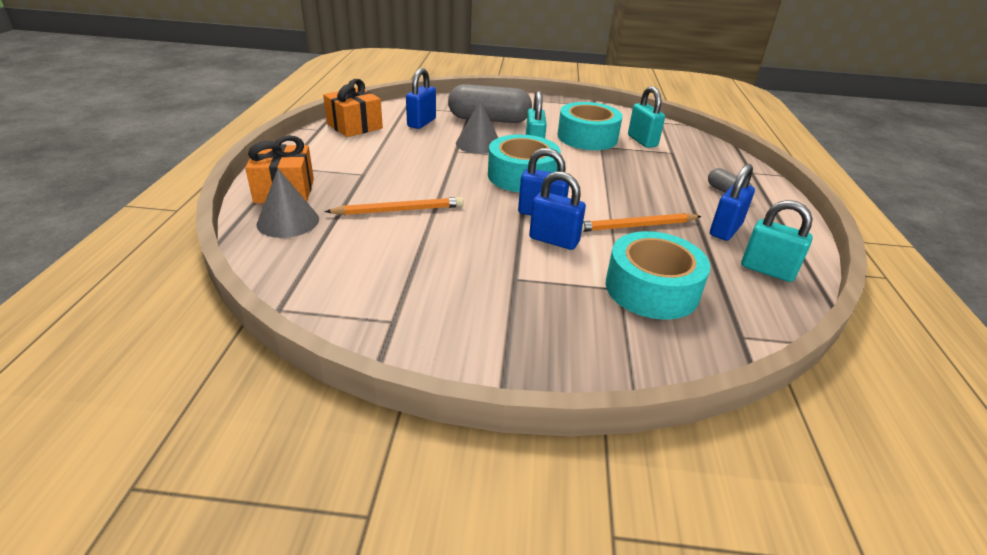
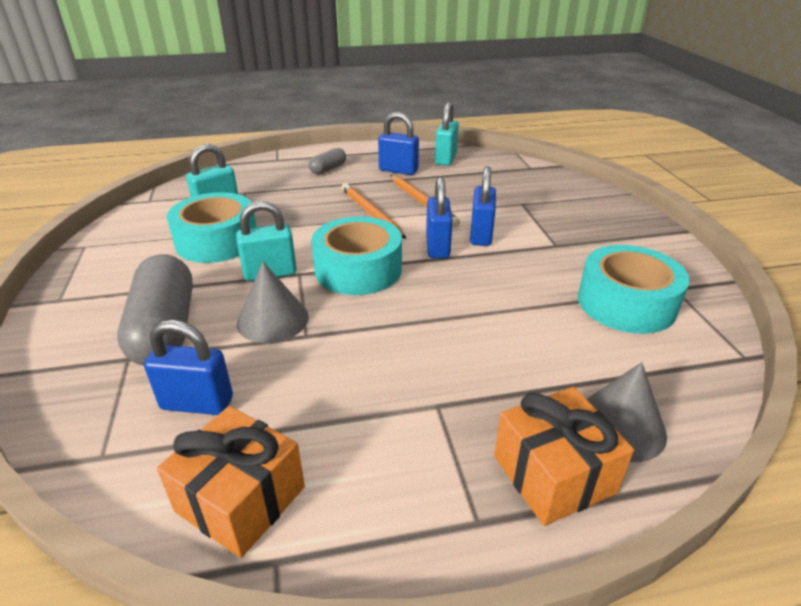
camera: 105 degrees left, 0 degrees up
(399, 210) = (508, 337): orange pencil -> orange pencil (371, 213)
(651, 289) = (510, 193): turquoise tape -> turquoise tape (626, 303)

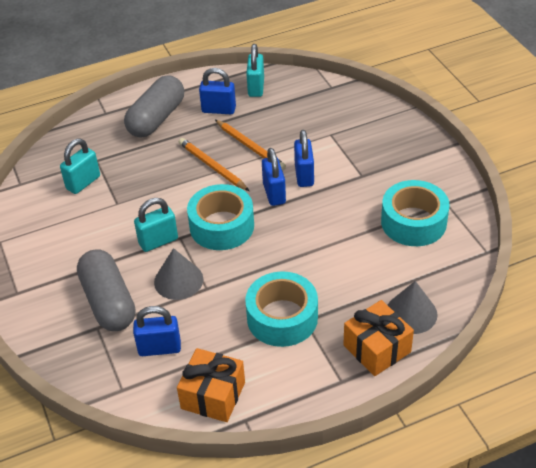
camera: 10 degrees left, 10 degrees up
(217, 241) = (102, 218): turquoise tape -> turquoise tape (282, 318)
(328, 169) = (156, 118): grey capsule -> grey capsule, size x2.06

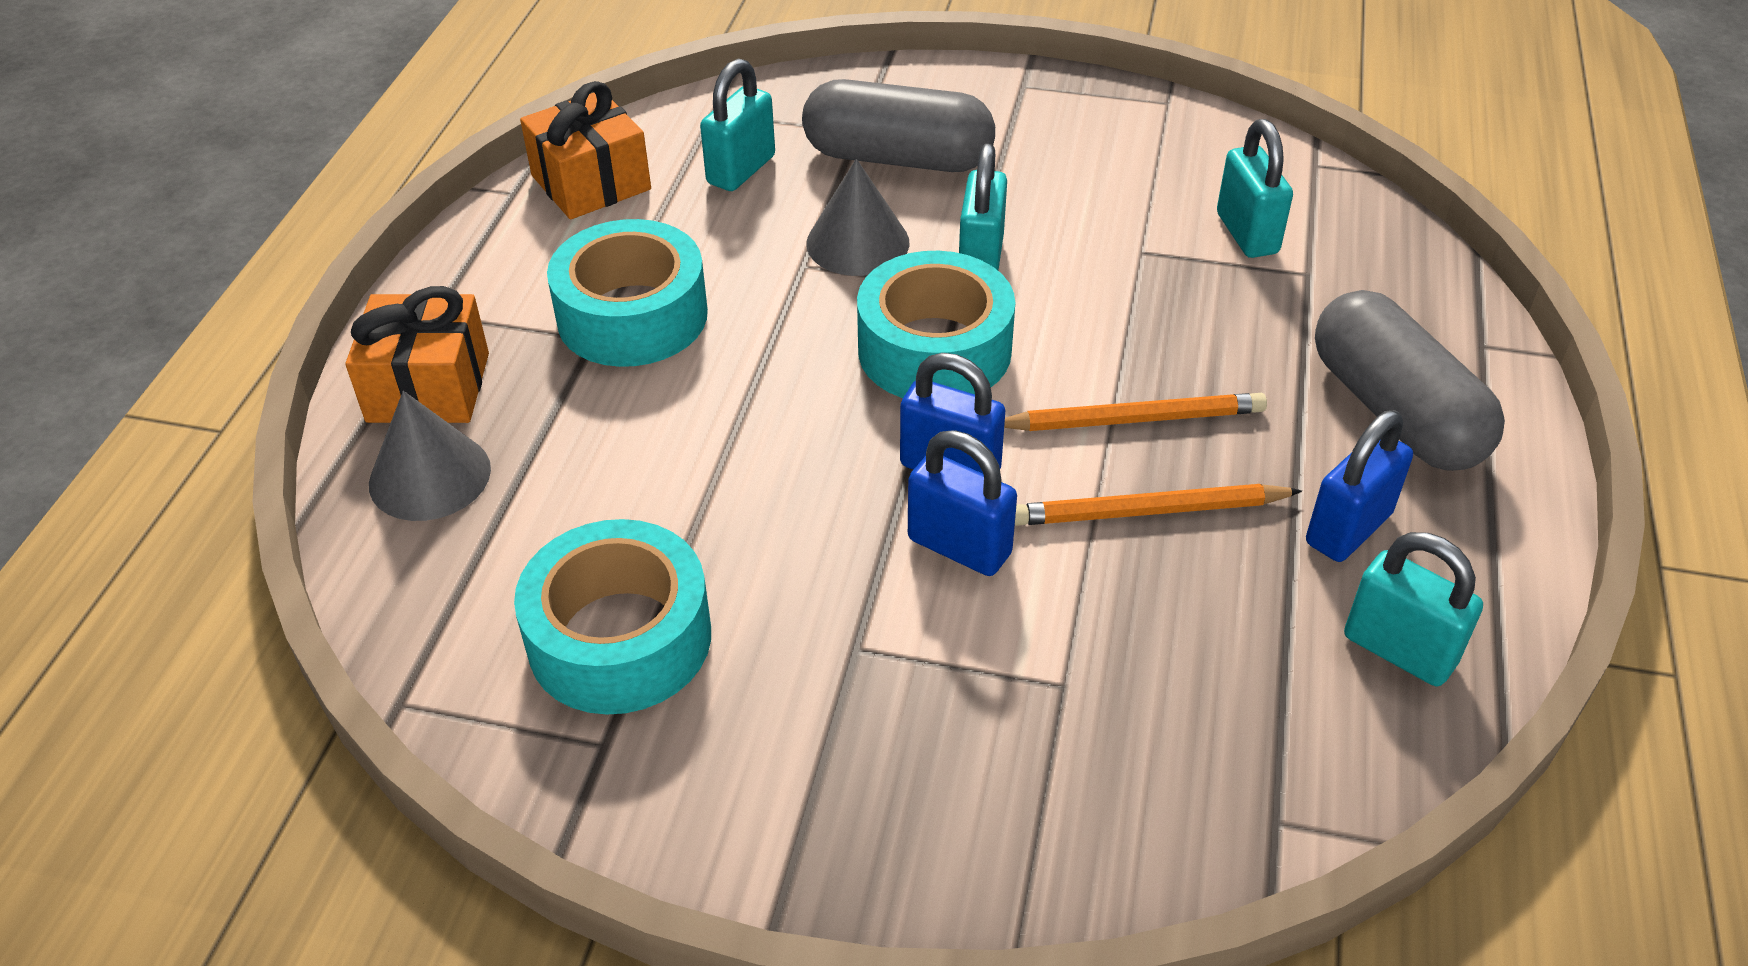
camera: 125 degrees right, 0 degrees up
(159, 348) = (741, 170): blue padlock -> turquoise padlock

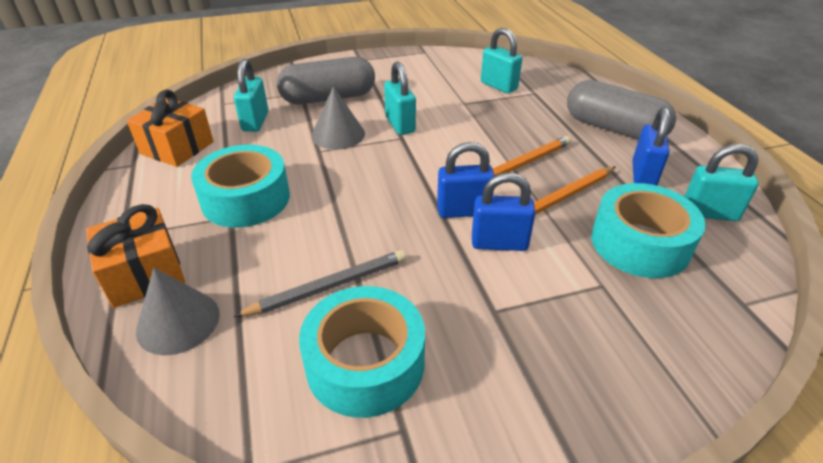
camera: 30 degrees left, 5 degrees down
(650, 508) = (328, 287): none -> grey pencil
(934, 350) = (412, 165): turquoise tape -> turquoise tape (640, 243)

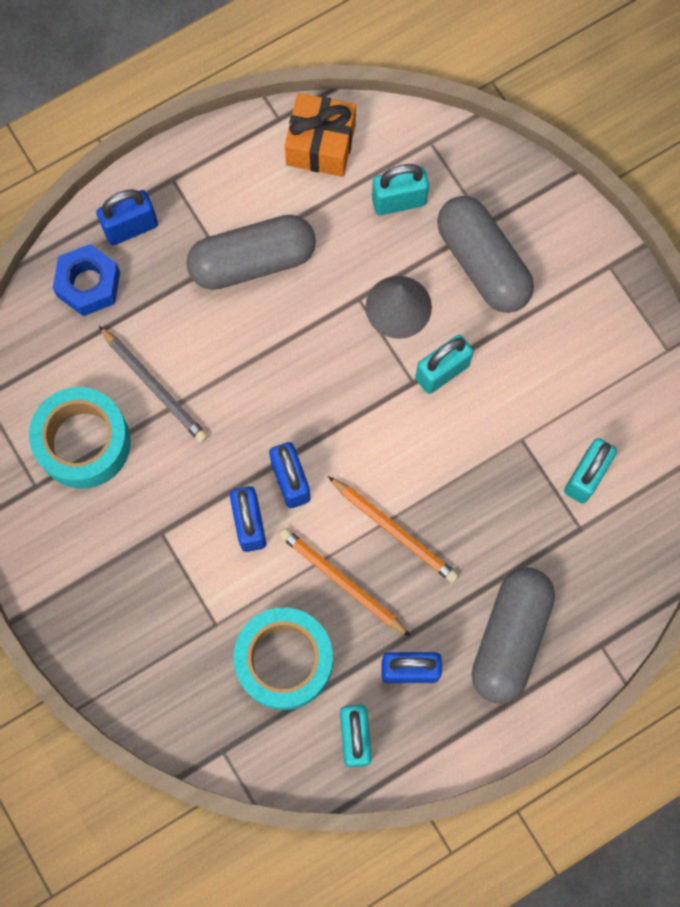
camera: 75 degrees right, 35 degrees up
(144, 274) = (131, 227): orange gift -> blue padlock
(178, 322) = (88, 284): grey cone -> blue nut
(246, 199) = (252, 261): turquoise tape -> grey capsule

